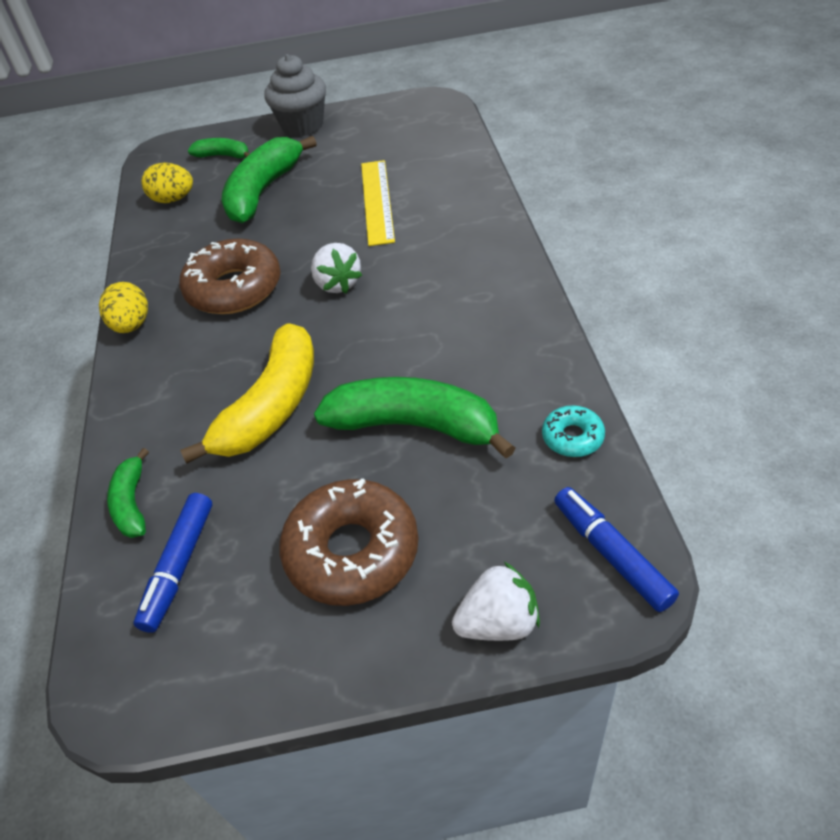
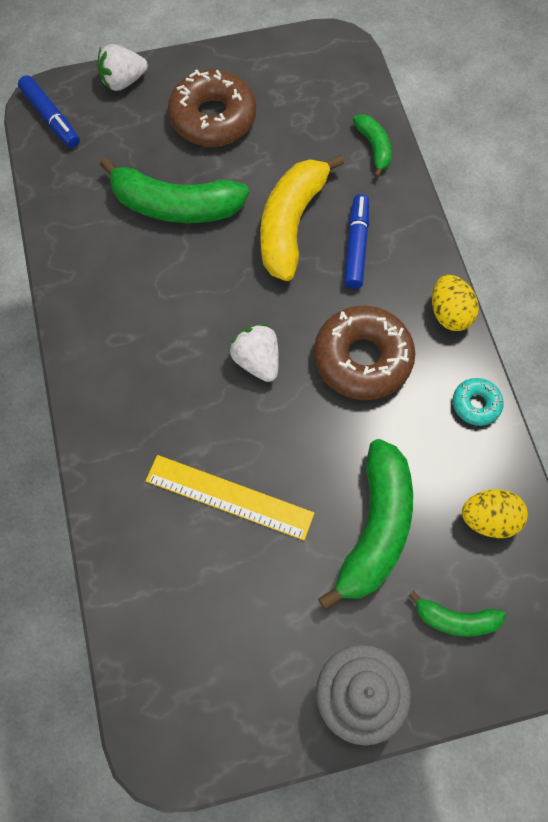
camera: 170 degrees right, 20 degrees up
(179, 566) = (324, 108): blue marker -> blue marker (356, 246)
(377, 201) = (229, 497): yellow ruler -> yellow ruler turned 60 degrees counterclockwise
(572, 437) = (60, 195): turquoise donut -> turquoise donut (476, 404)

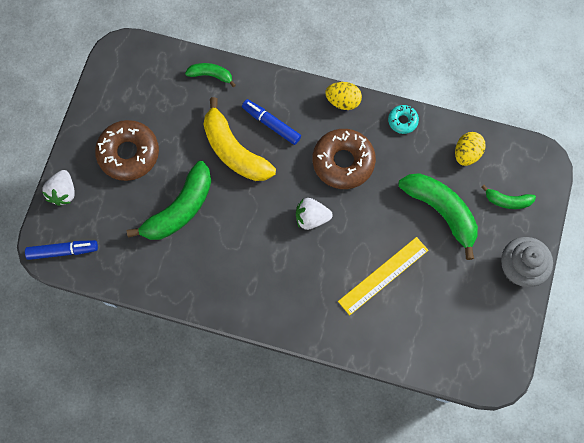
camera: 60 degrees left, 5 degrees up
(455, 619) = (507, 201): green banana -> green banana turned 60 degrees clockwise

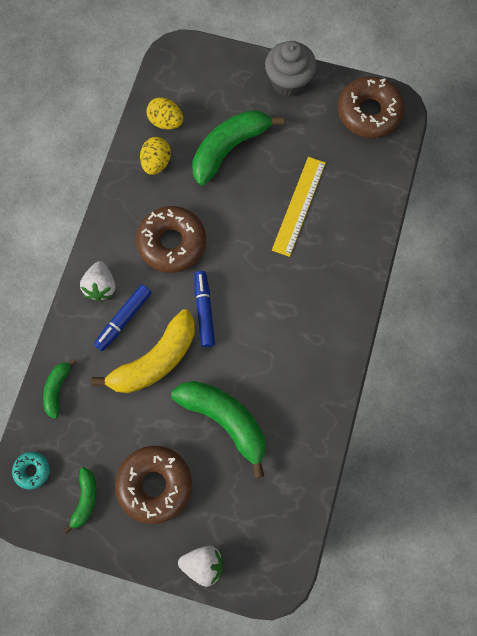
camera: 90 degrees left, 0 degrees up
(63, 251) = (277, 559): blue marker -> blue marker (204, 311)
(311, 218) = (236, 276): white strawberry -> white strawberry (101, 286)
(343, 101) = (99, 242): yellow egg -> yellow egg (156, 163)
(383, 275) = (299, 206): yellow ruler -> yellow ruler turned 60 degrees clockwise
(402, 121) = (126, 182): turquoise donut -> turquoise donut (32, 470)
(489, 348) = (369, 112): none -> brown donut
(507, 201) = (218, 87): green banana -> green banana (85, 500)

